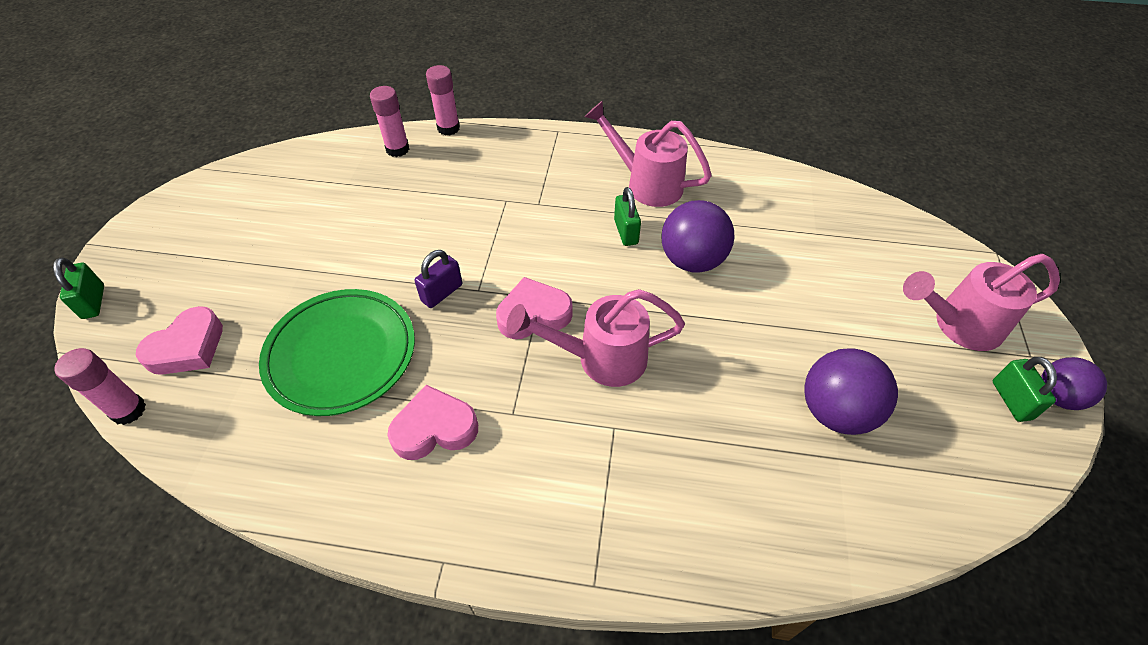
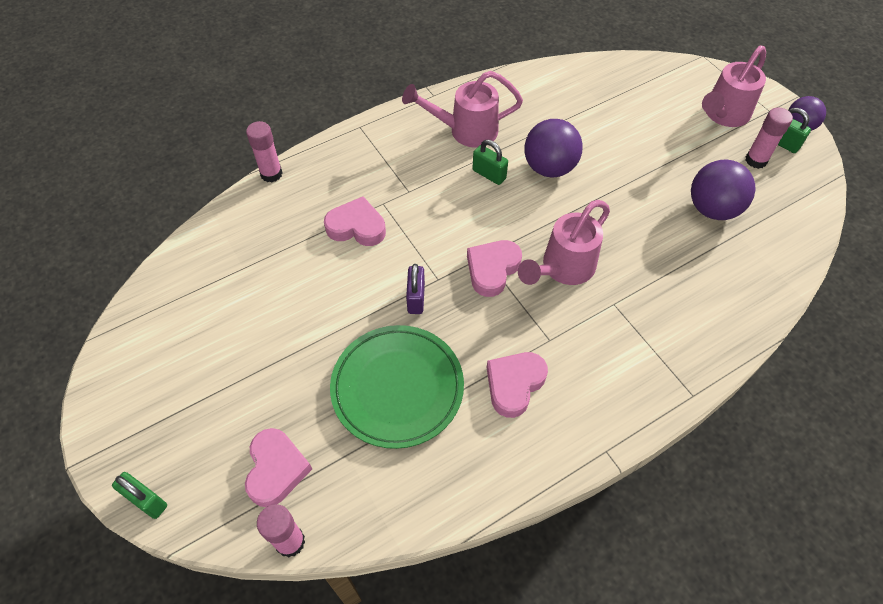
camera: 40 degrees left, 5 degrees up
(397, 149) = (250, 216): pink glue stick -> pink glue stick (756, 160)
(463, 206) = (356, 227): none -> pink heart

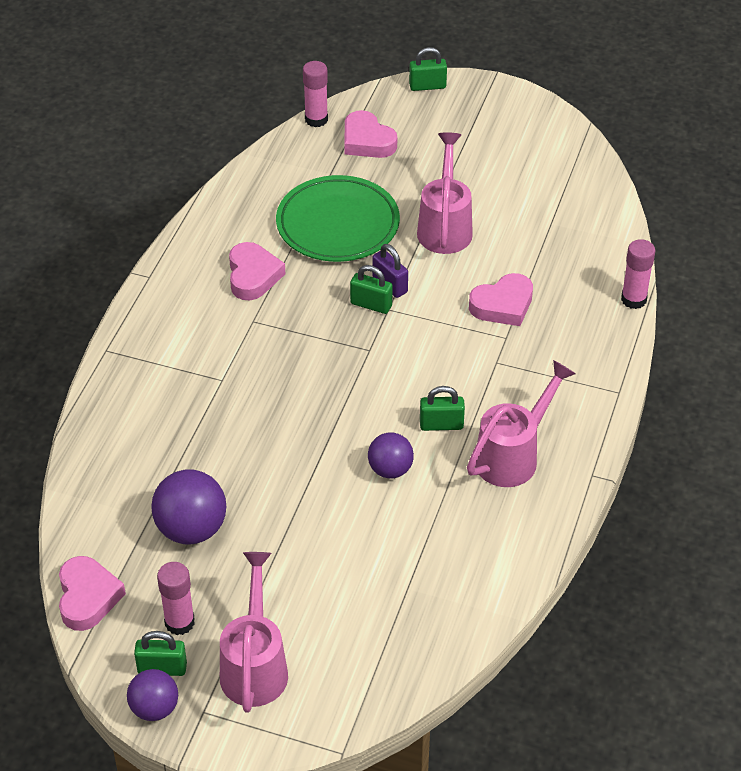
camera: 140 degrees right, 10 degrees down
(446, 291) = (371, 304): none -> green padlock
(492, 270) = (350, 343): pink heart -> pink heart (87, 597)
(549, 168) = (390, 469): purple ball -> purple ball, size x0.64
(562, 269) = (290, 381): pink watering can -> pink watering can (445, 226)

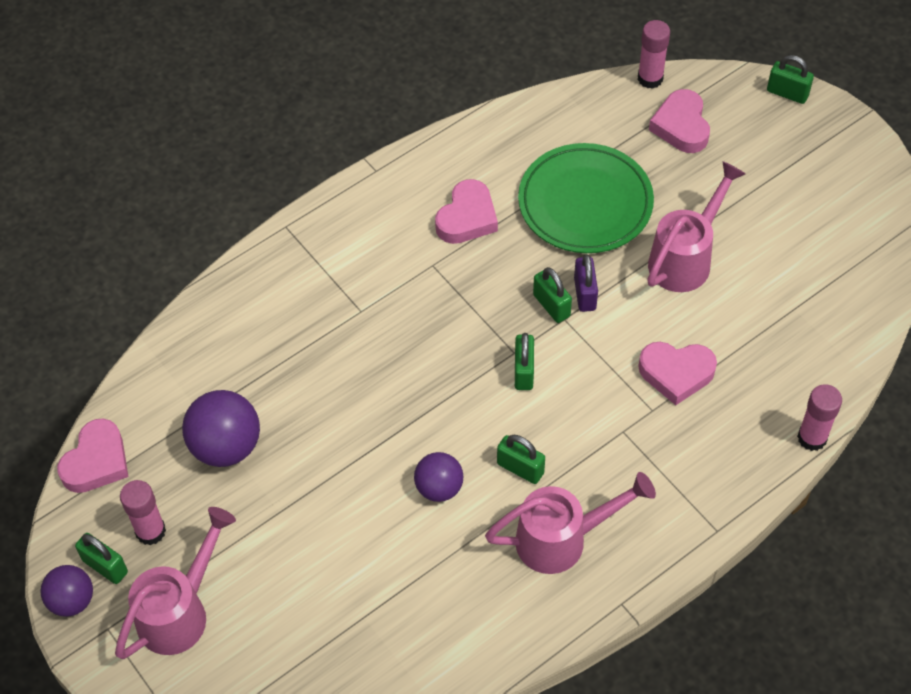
camera: 35 degrees right, 10 degrees up
(388, 359) = (524, 371): none -> green padlock

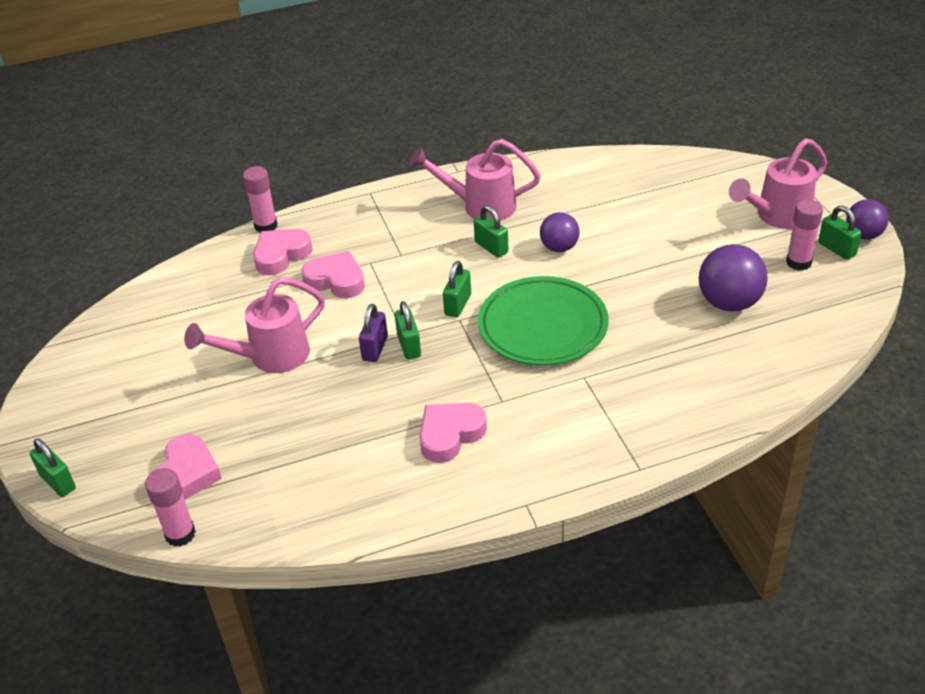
camera: 160 degrees left, 15 degrees down
(96, 461) = (846, 313): pink heart -> pink heart (281, 255)
(585, 203) = (329, 422): green plate -> green plate (542, 326)

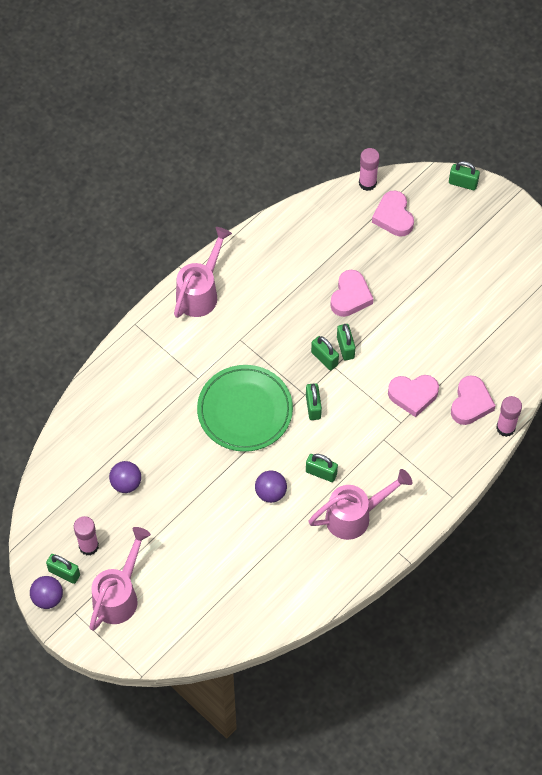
camera: 150 degrees right, 20 degrees up
(269, 357) = (409, 313): pink watering can -> pink watering can (201, 292)
(375, 348) = (345, 347): purple padlock -> green padlock
(450, 435) = (258, 302): pink heart -> pink heart (350, 296)
(729, 303) = (126, 483): purple ball -> purple ball, size x0.64

